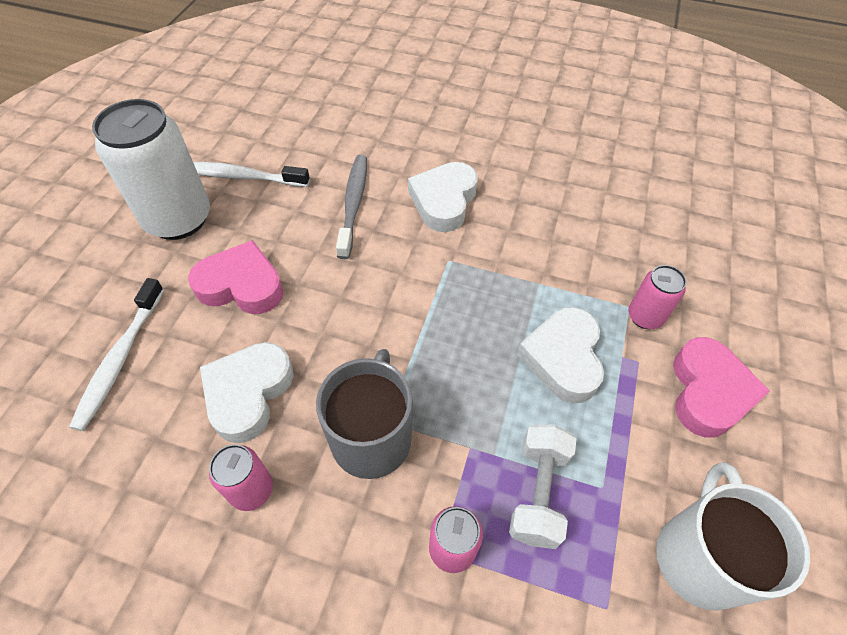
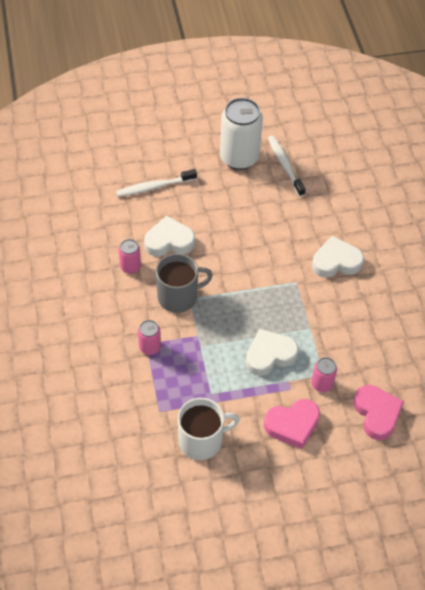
camera: 60 degrees right, 0 degrees up
(241, 285) = (220, 206): pink heart -> pink heart (376, 414)
(353, 204) = (303, 223): grey toothbrush -> none
(538, 492) = (193, 369): white dumbbell -> none

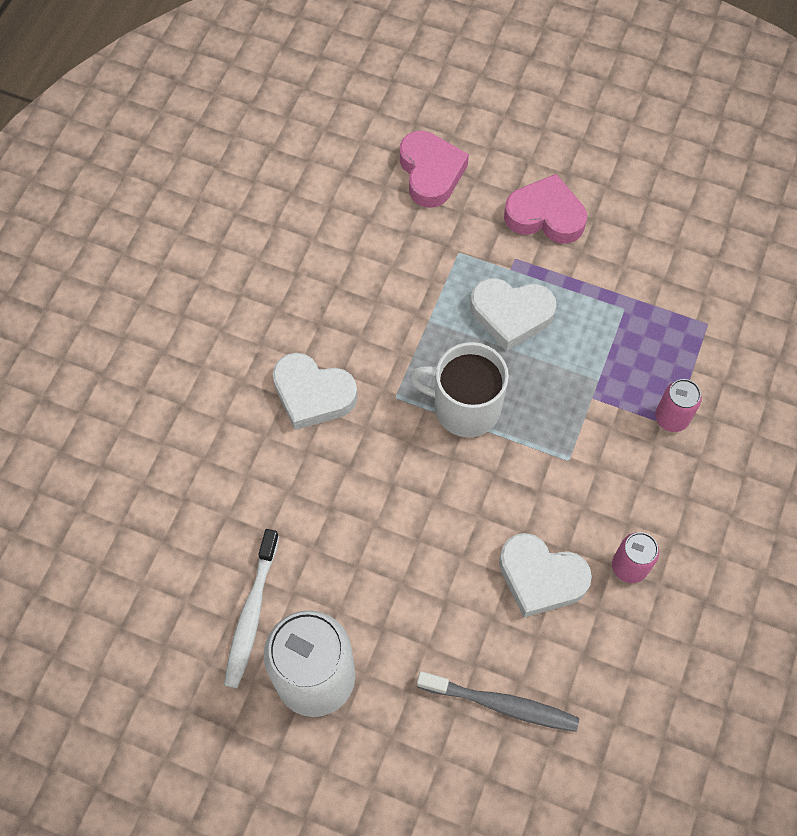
camera: 145 degrees left, 10 degrees up
(154, 187) = (501, 704): white toothbrush -> grey toothbrush
(178, 296) = (583, 472): grey mug -> none
(202, 440) = (672, 258): white mug -> white mug (465, 407)
(321, 384) = (470, 242): pink can -> none
(376, 414) = (430, 173): pink heart -> pink heart turned 150 degrees clockwise

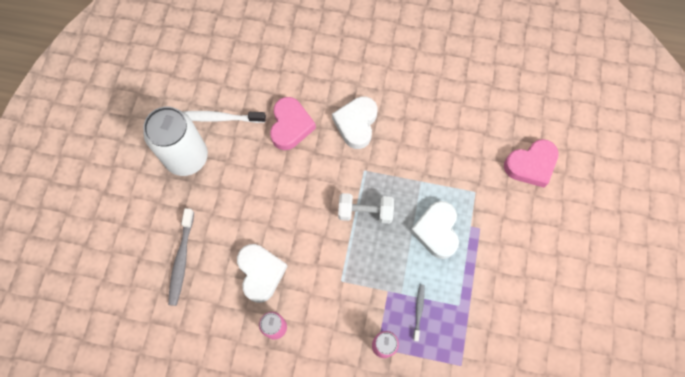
camera: 80 degrees right, 5 degrees up
(465, 407) = (365, 212): white mug -> white dumbbell
(541, 578) = (261, 273): white heart -> white heart turned 150 degrees clockwise
(545, 215) = (518, 243): pink heart -> pink heart (290, 126)
(626, 362) = (418, 311): none -> grey toothbrush

